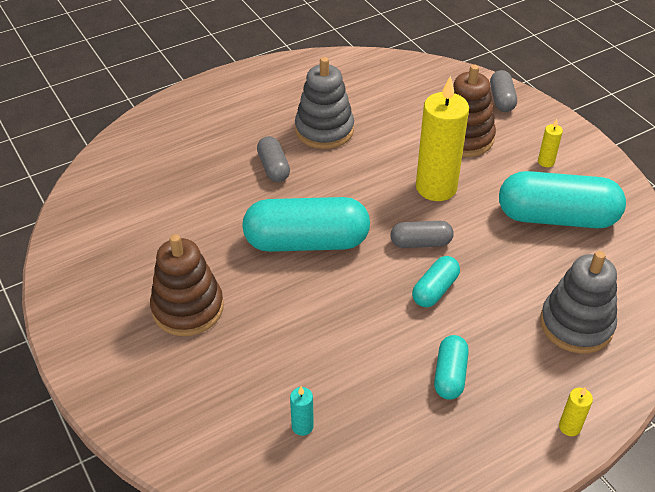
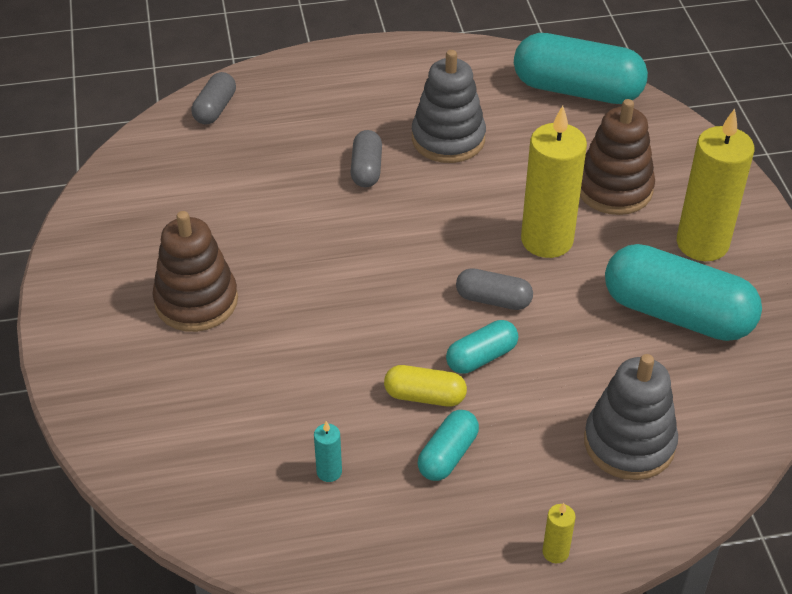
camera: 20 degrees right, 0 degrees up
(302, 426) = (257, 460): turquoise candle -> turquoise candle (329, 472)
(306, 242) = (361, 264): turquoise capsule -> turquoise capsule (577, 90)
(408, 333) = (425, 396): none -> yellow capsule
(501, 99) = (689, 153): grey capsule -> grey capsule (215, 109)
(546, 162) = (702, 243): yellow candle -> yellow candle, size x2.39

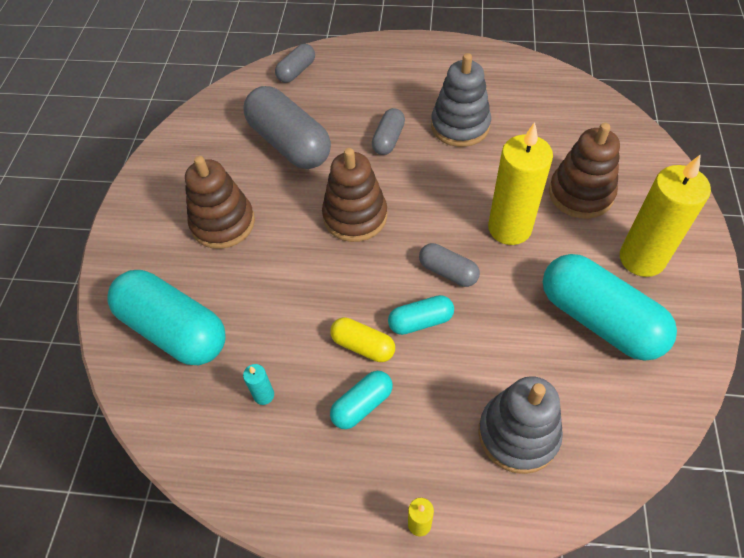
camera: 20 degrees right, 10 degrees up
(242, 195) = (289, 143): none -> grey capsule
(360, 262) = (355, 216): none -> brown stacking toy
(577, 90) = (577, 103): turquoise capsule -> turquoise capsule (174, 330)

